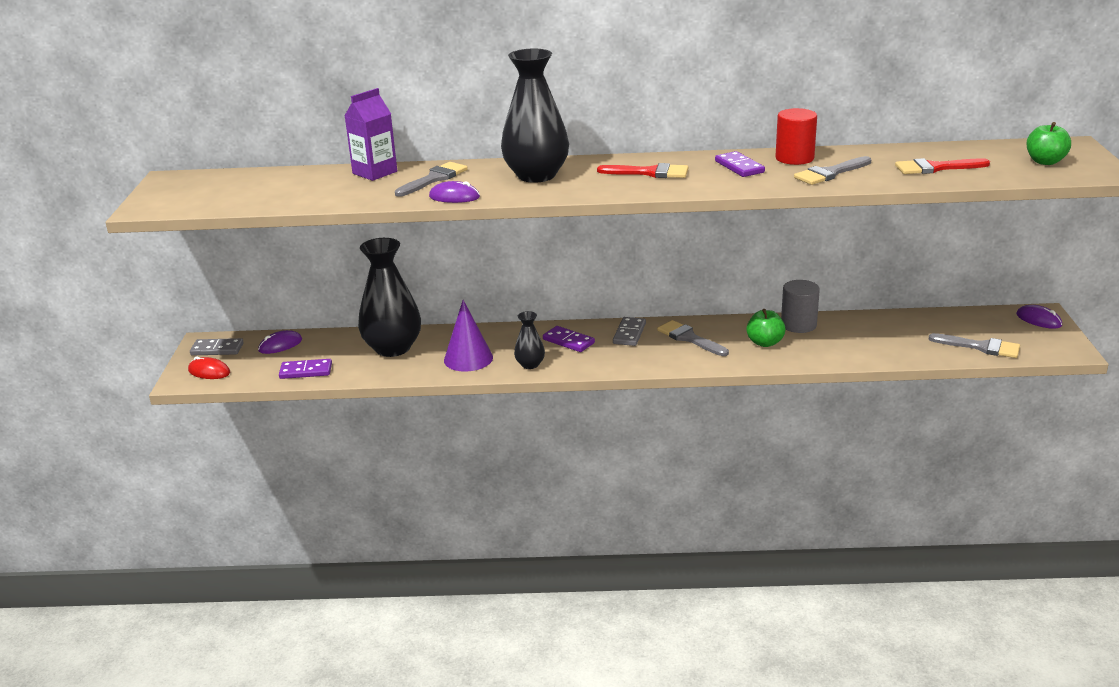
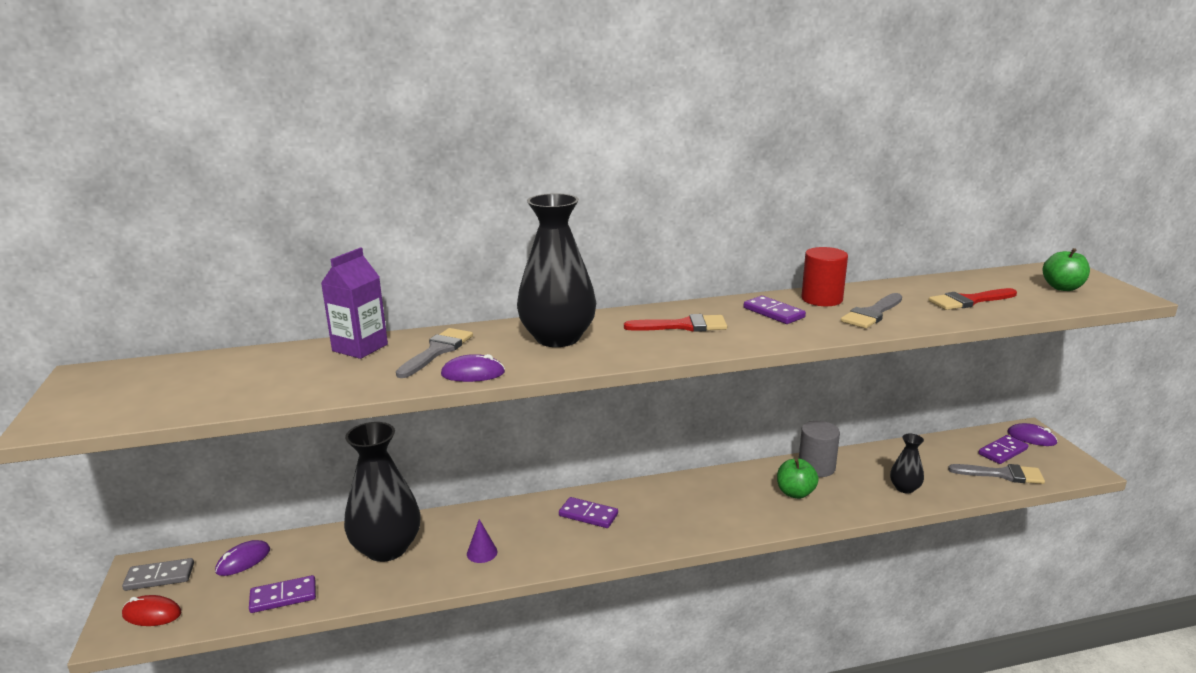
camera: 15 degrees left, 5 degrees down
(468, 358) = (482, 553): purple cone -> purple cone, size x0.53
(530, 364) = (557, 552): black vase -> black vase (904, 488)
(629, 333) = (650, 497): grey domino -> none
(689, 338) = (716, 496): grey brush -> none
(997, 329) = (1003, 452): none -> purple domino

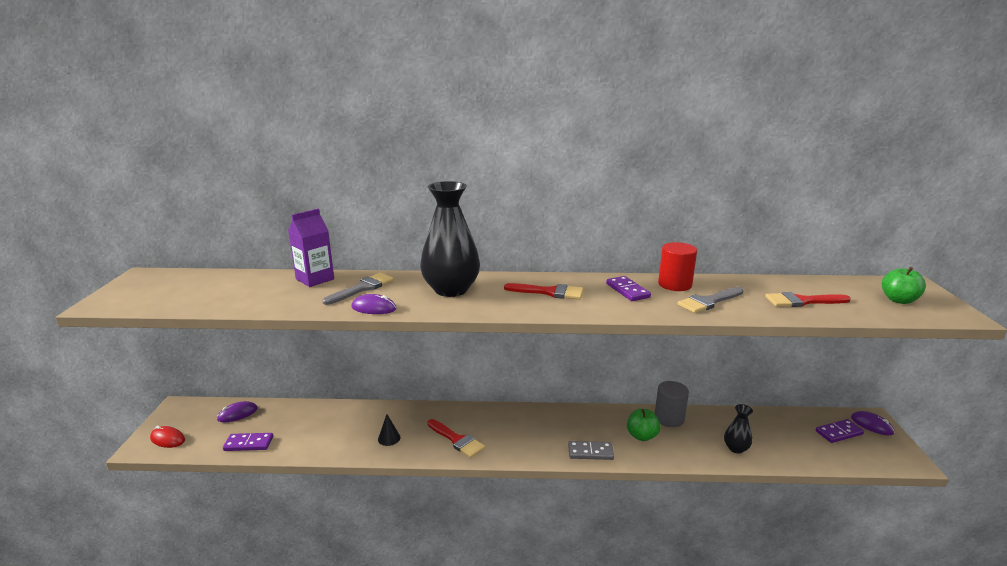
camera: 15 degrees right, 0 degrees up
(159, 577) = (184, 415): grey domino -> grey domino (590, 452)
(386, 548) = (329, 423): black vase -> none
(482, 553) = (389, 438): purple cone -> black cone
(573, 538) = (457, 440): none -> red brush
(588, 515) = (476, 424): purple domino -> none
(1002, 474) = (829, 452): grey brush -> none

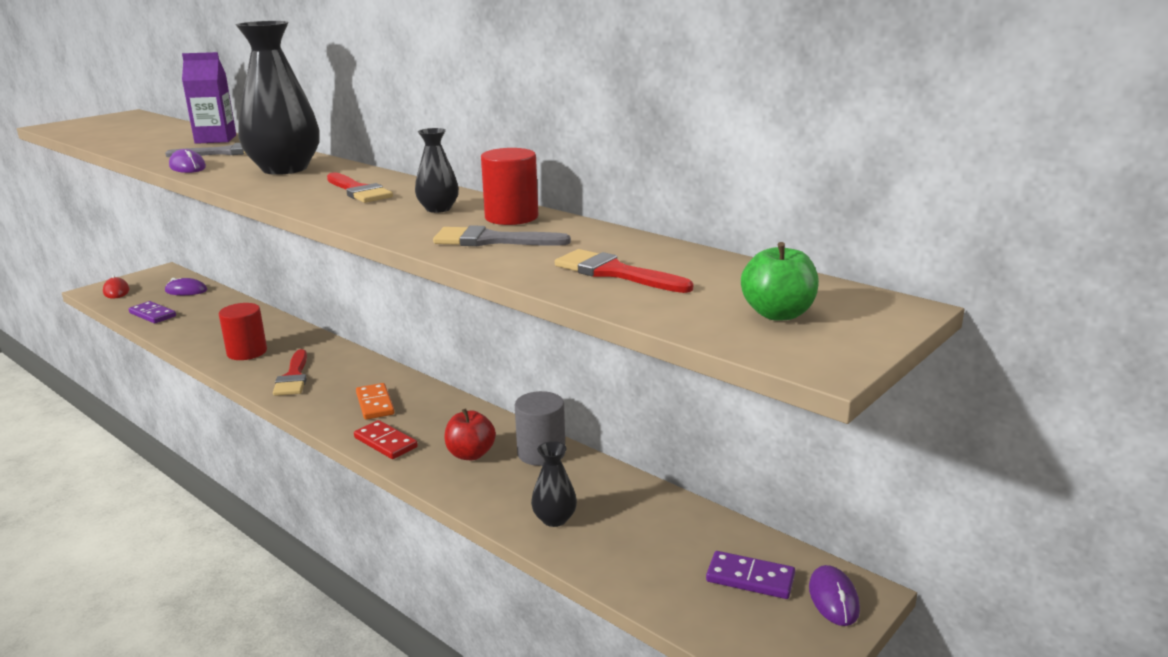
camera: 40 degrees right, 0 degrees up
(389, 438) = (247, 352): black cone -> red cylinder
(539, 433) = (375, 404): none -> orange domino
(590, 452) = (385, 442): grey domino -> red domino
(627, 291) = (438, 209): purple domino -> black vase
(642, 436) = (470, 454): green apple -> red apple

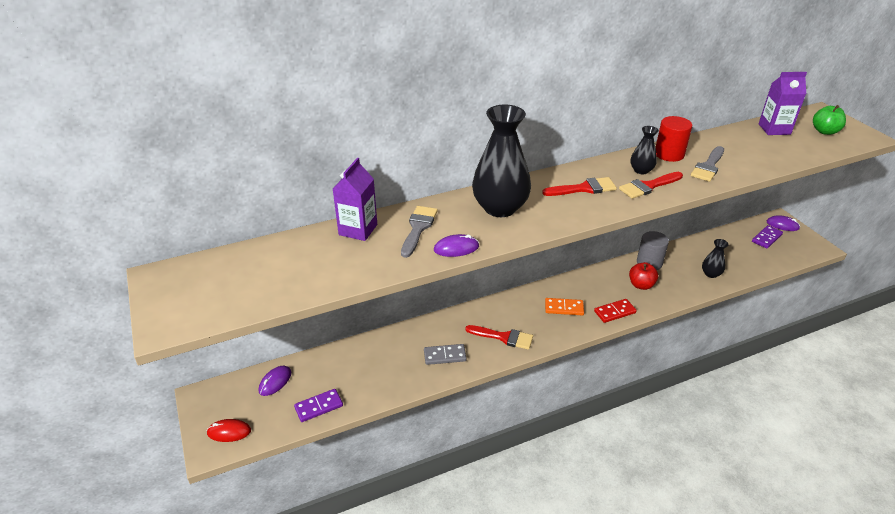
camera: 65 degrees left, 15 degrees up
(247, 352) = (444, 356): red cylinder -> grey domino
(615, 273) = (768, 149): red brush -> red brush (648, 186)
(718, 272) = (774, 129): none -> purple carton

